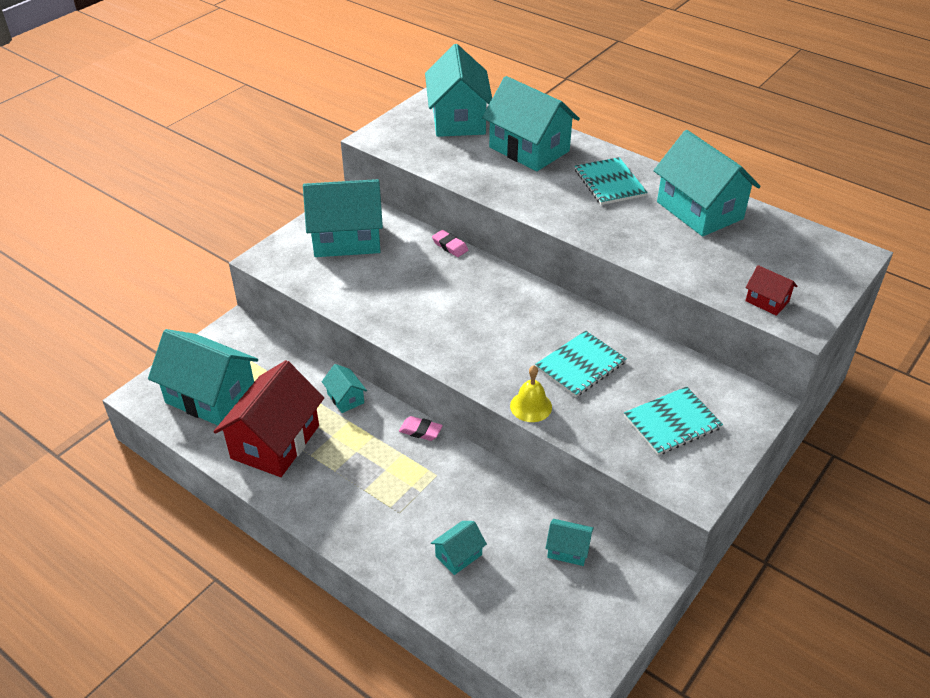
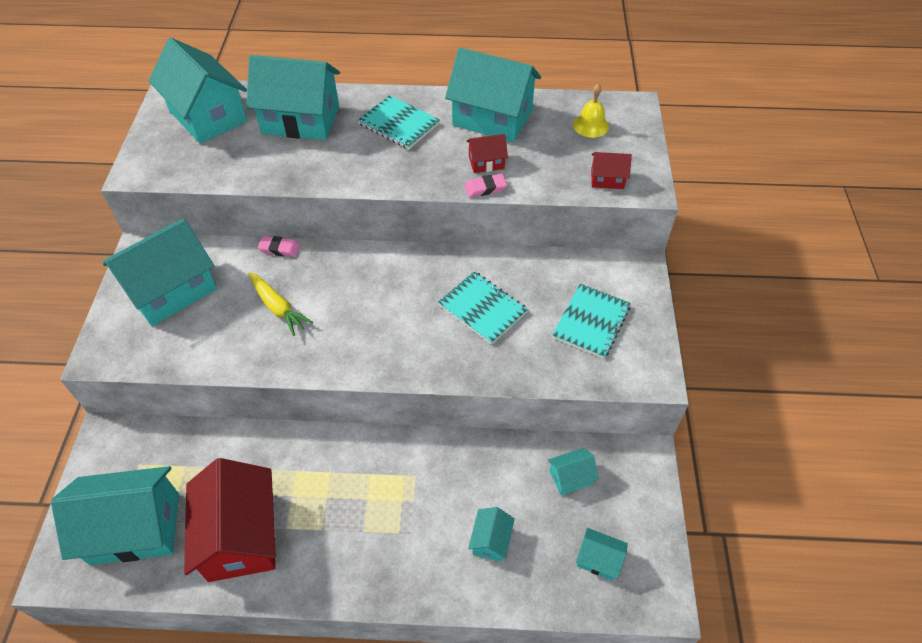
camera: 35 degrees left, 10 degrees up
(345, 398) = (275, 449): turquoise house -> turquoise house (598, 559)
(414, 286) = (278, 307): none -> yellow carrot
(420, 431) = (369, 441): pink eraser -> pink eraser (485, 188)
(531, 406) = (472, 371): yellow bell -> yellow bell (590, 125)
(580, 365) = (482, 309): turquoise notebook -> turquoise notebook turned 60 degrees counterclockwise
(661, 242) = (486, 162): none -> red house

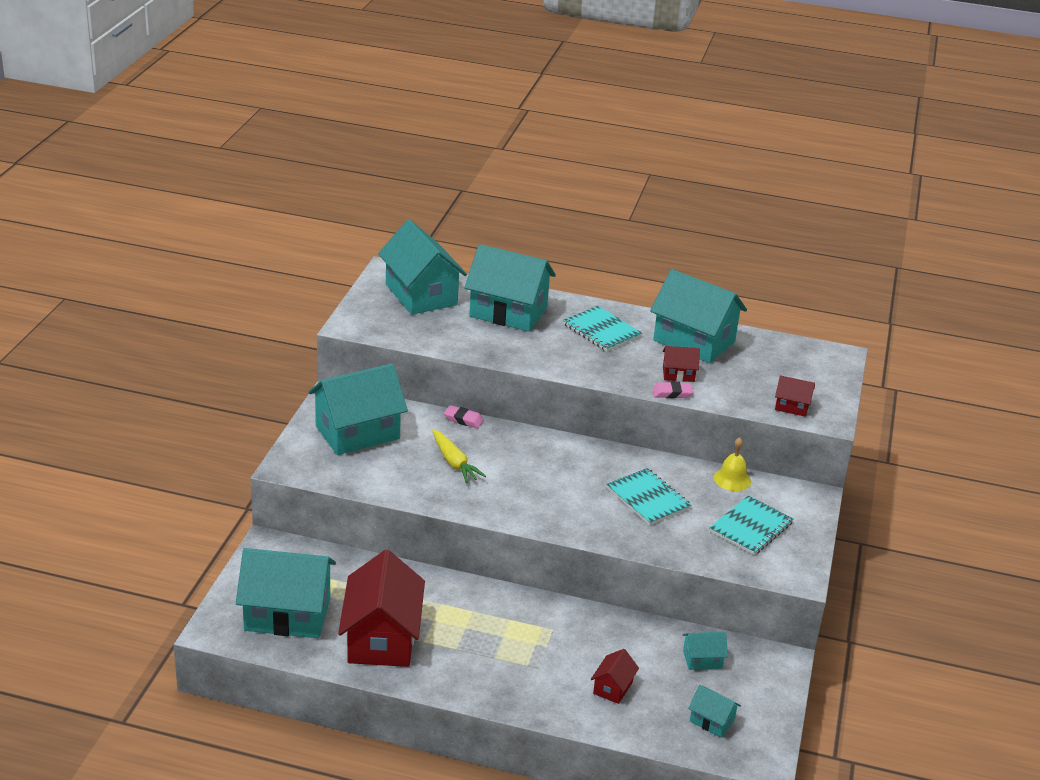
camera: 10 degrees right, 20 degrees down
(491, 540) = (613, 688): turquoise house -> red house
(590, 125) = (790, 363): yellow bell -> yellow bell (732, 479)

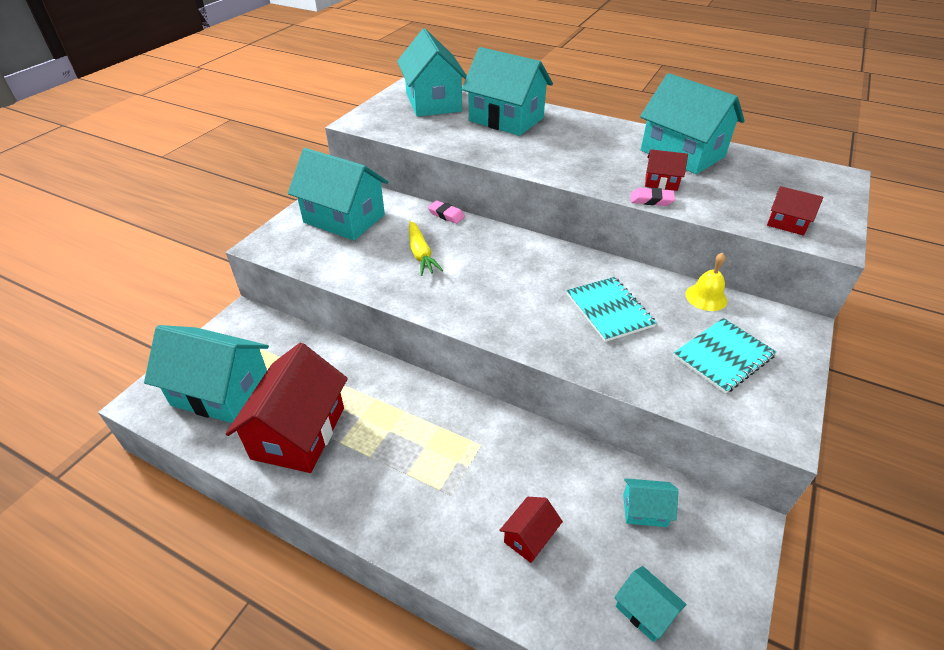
camera: 15 degrees right, 10 degrees up
(357, 432) = (344, 218): turquoise house -> turquoise house turned 45 degrees clockwise
(602, 330) = (590, 139): turquoise notebook -> none

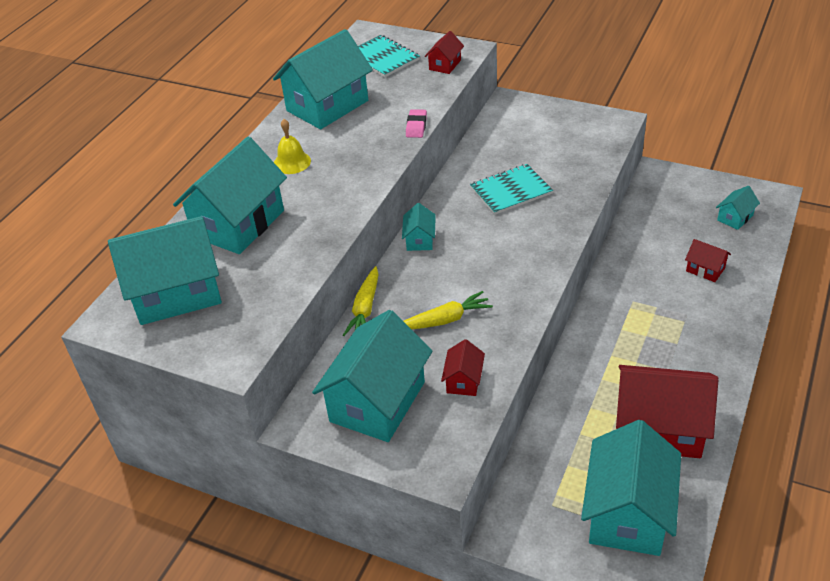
camera: 90 degrees left, 0 degrees up
(446, 215) = (365, 309): pink eraser -> yellow carrot
(644, 510) = (662, 214): turquoise house -> turquoise house (420, 240)
(661, 182) = (384, 120): red house -> red house (463, 380)
(706, 297) = (483, 140): yellow bell -> yellow bell (292, 162)
(723, 356) = (552, 138): turquoise notebook -> turquoise notebook (383, 58)

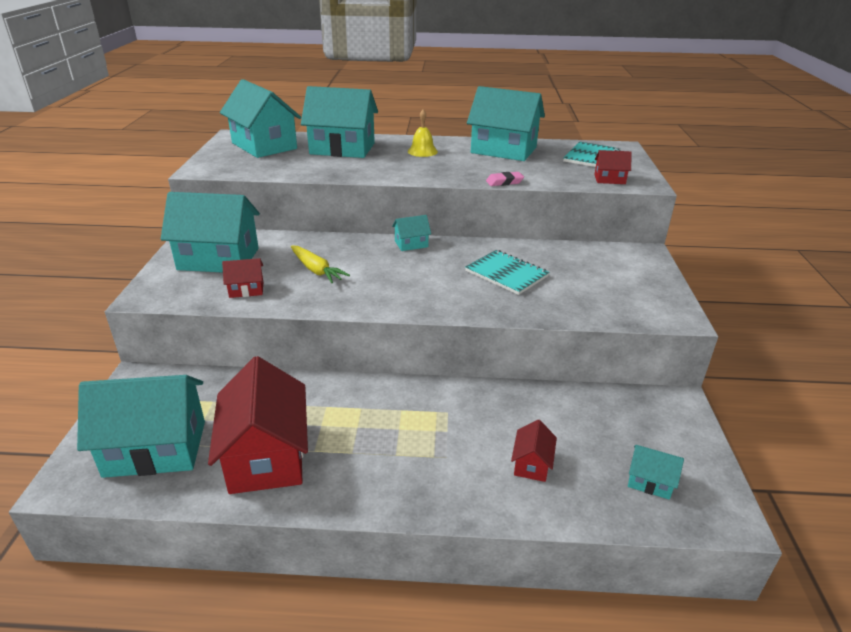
camera: 65 degrees right, 10 degrees down
(365, 309) = (318, 237): yellow carrot -> none

